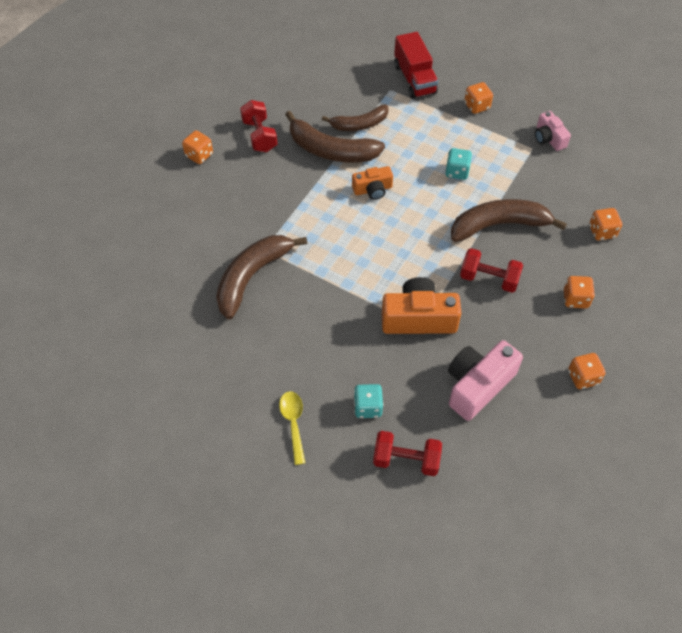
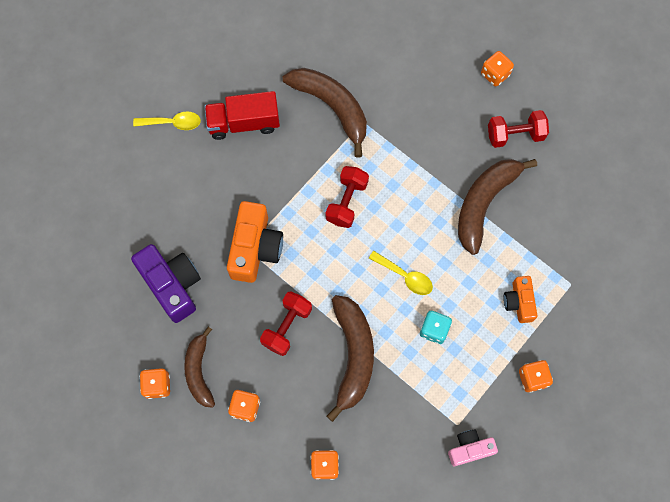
camera: 100 degrees right, 15 degrees up
(359, 124) = (519, 240): brown banana -> brown banana (199, 371)
(368, 407) = (173, 185): turquoise dice -> none
(373, 189) = (422, 236): orange camera -> orange camera (519, 302)
(406, 460) = (116, 207): red dumbbell -> red dumbbell (347, 202)
(414, 79) = (586, 316): red truck -> red truck (244, 123)
(414, 197) = (405, 276): none -> yellow spoon
(477, 385) = (172, 285): pink camera -> purple camera

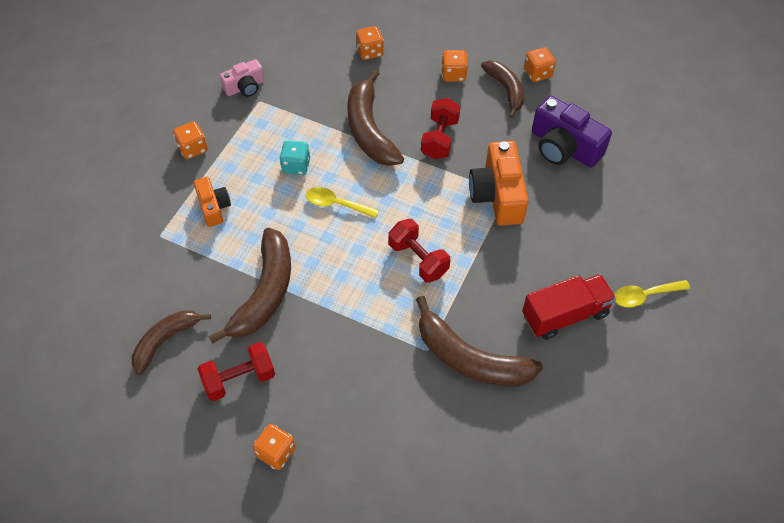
camera: 165 degrees right, 15 degrees down
(347, 202) = (418, 259): red dumbbell -> red dumbbell turned 45 degrees counterclockwise
(571, 181) = (165, 341): none -> brown banana

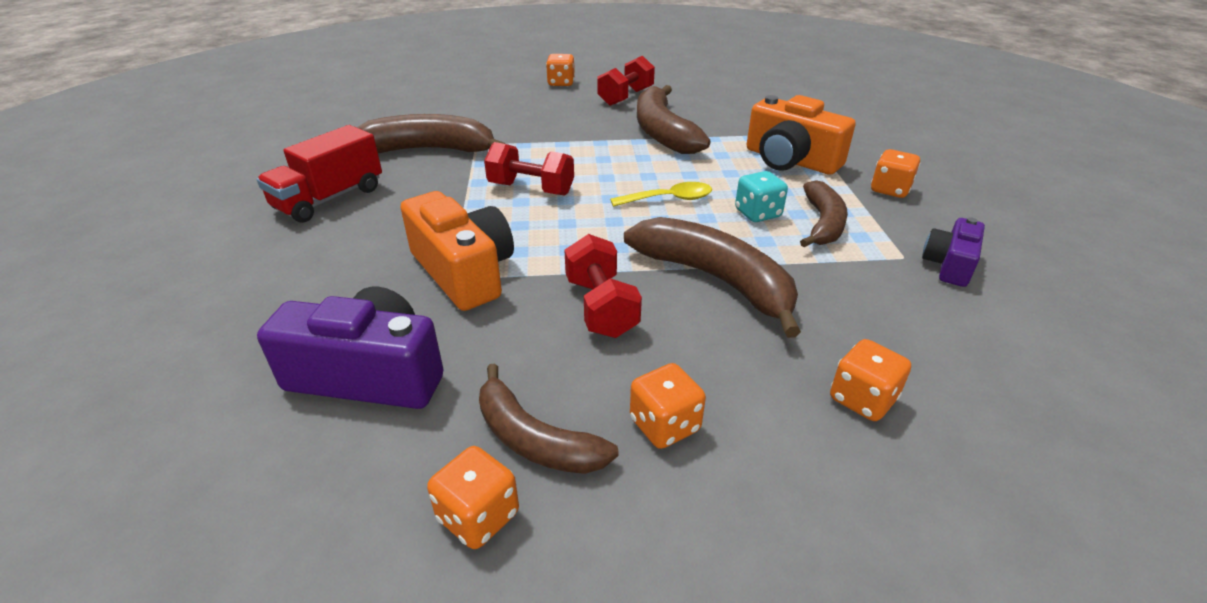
camera: 150 degrees right, 20 degrees down
(165, 341) = (706, 96): brown banana -> brown banana (822, 223)
(214, 207) = (790, 160): orange camera -> orange camera, size x1.71
(245, 87) = (949, 265): pink camera -> purple camera
(644, 295) = (216, 240): yellow spoon -> none

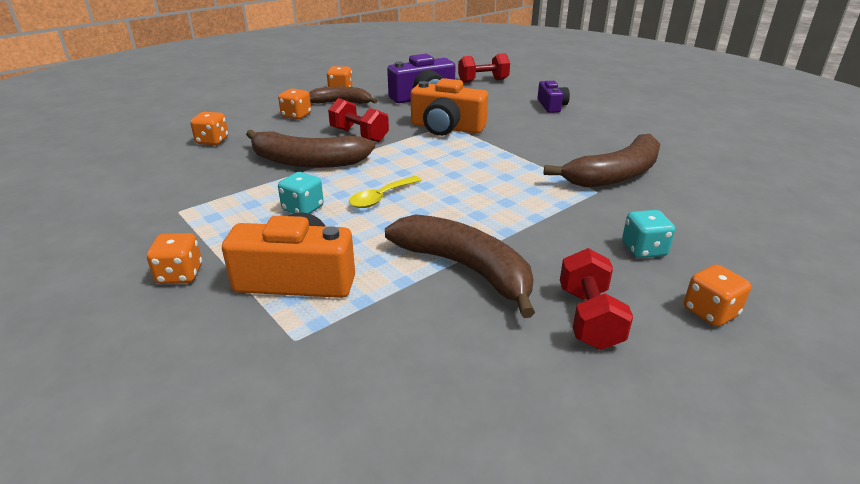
camera: 145 degrees right, 5 degrees down
(329, 199) = (587, 131): red truck -> none
(531, 189) = (488, 173): red dumbbell -> red dumbbell (483, 81)
(532, 108) = (643, 250): none -> turquoise dice
(822, 223) = (246, 217): brown banana -> none
(949, 265) = (142, 215): purple camera -> purple camera (551, 106)

